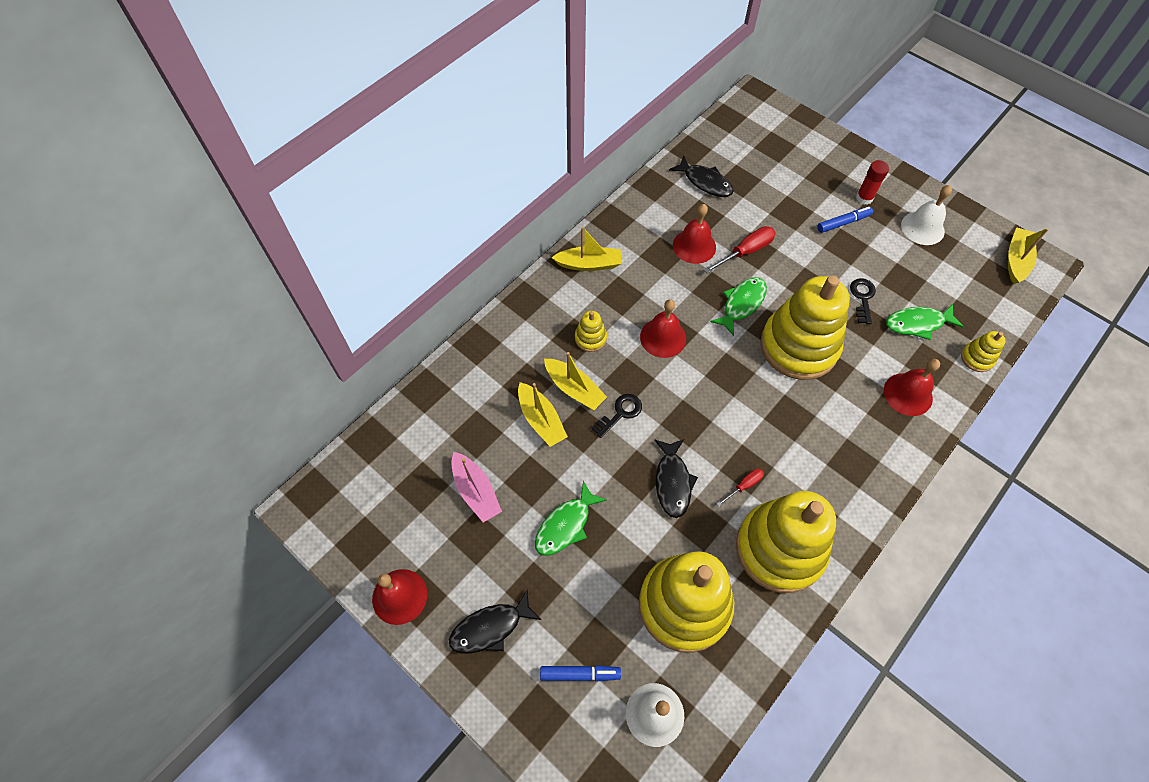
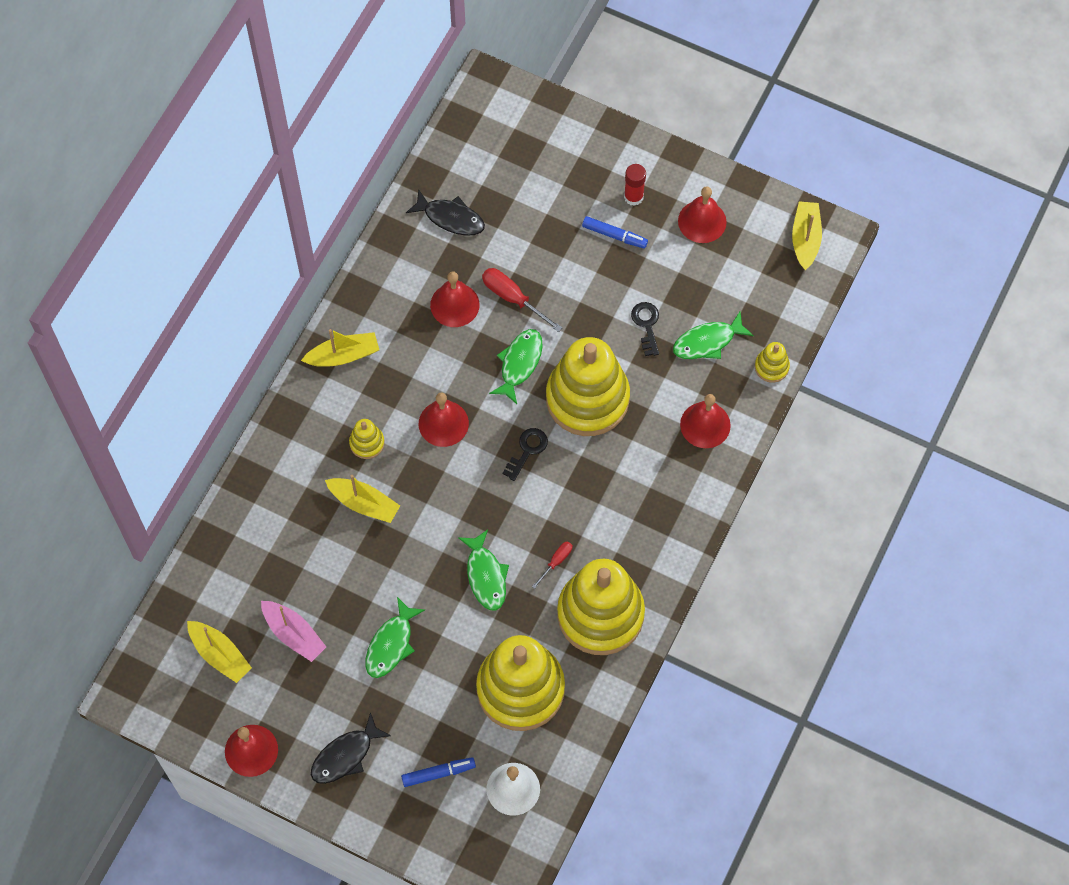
camera: 15 degrees left, 5 degrees up
(541, 420) = (338, 545): yellow boat -> yellow boat (220, 654)
(620, 413) = (418, 518): black key -> black key (527, 450)
(672, 482) = (486, 576): black fish -> green fish
(746, 251) = (513, 298): red screwdriver -> red screwdriver turned 90 degrees counterclockwise
(843, 223) = (614, 235): blue marker -> blue marker turned 60 degrees clockwise
(922, 228) = (702, 221): white bell -> red bell

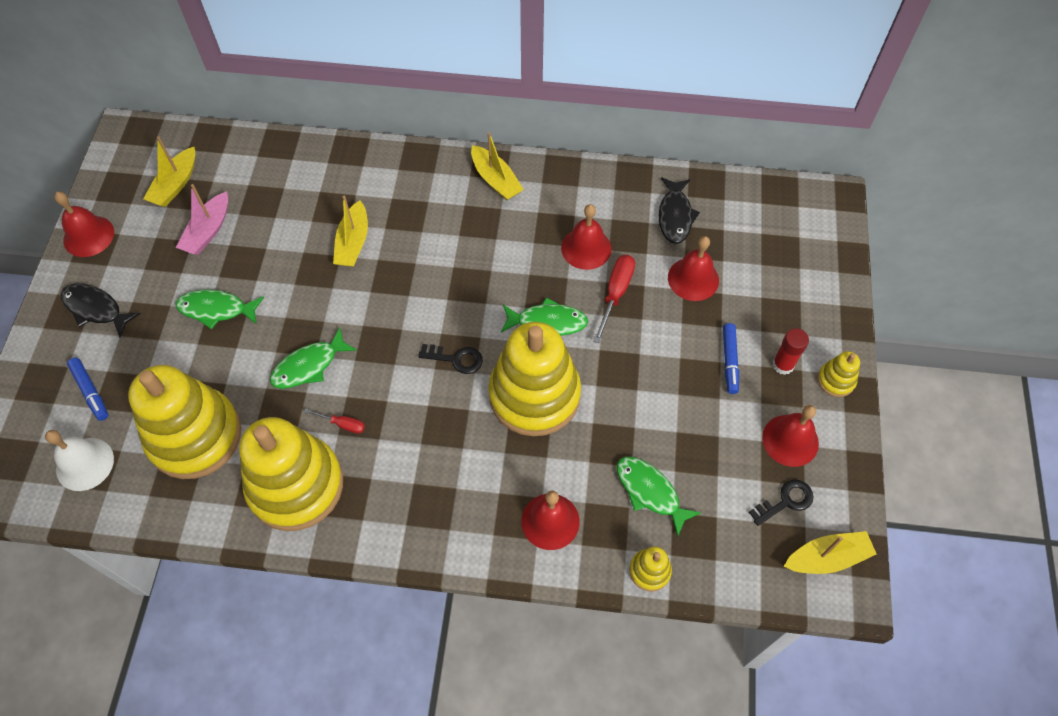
camera: 70 degrees right, 5 degrees down
(367, 443) = (415, 225): yellow stacking toy -> yellow stacking toy (836, 380)
(443, 423) = (458, 279): red bell -> red bell (693, 279)
(646, 325) = (642, 424): black key -> black key (785, 501)

